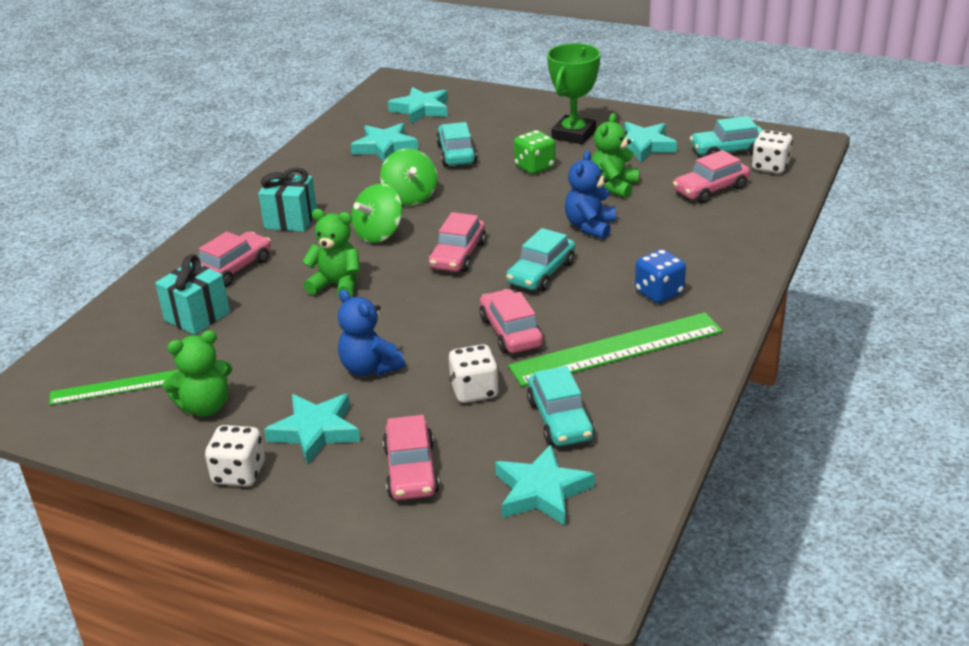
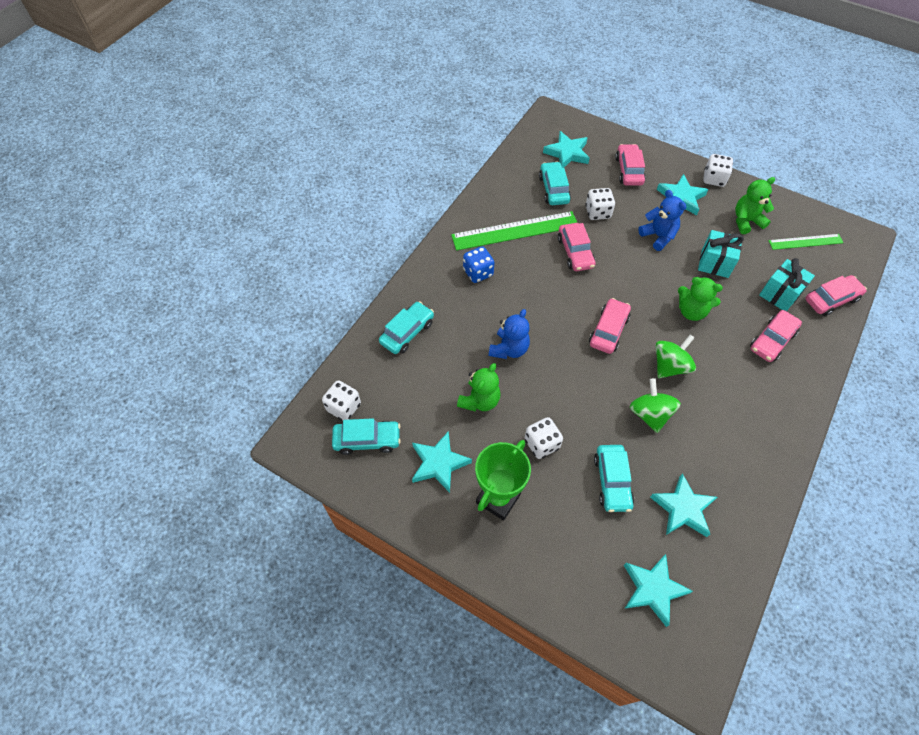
camera: 175 degrees left, 25 degrees up
(291, 220) = (745, 397): turquoise gift -> turquoise gift (715, 263)
(534, 167) = (541, 444): green dice -> white dice
(541, 273) = (551, 303): turquoise car -> turquoise car (407, 332)
(710, 189) = (404, 382): pink car -> pink car (831, 300)

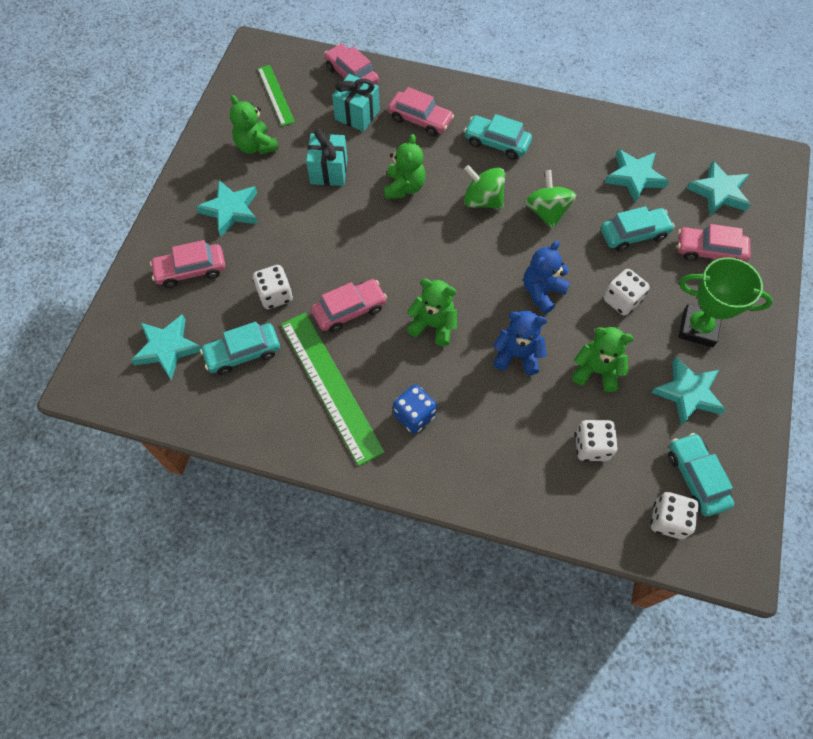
camera: 105 degrees left, 5 degrees up
(407, 332) = (535, 477): turquoise car -> turquoise car (496, 143)
(549, 301) = (433, 325): none -> green teddy bear
(608, 330) = (456, 260): pink car -> pink car (709, 251)
(650, 414) = (547, 212): green spinning top -> green spinning top turned 105 degrees clockwise
(658, 236) = (300, 227): blue teddy bear -> blue teddy bear (542, 292)
(714, 179) = (191, 180): white dice -> white dice (591, 446)

